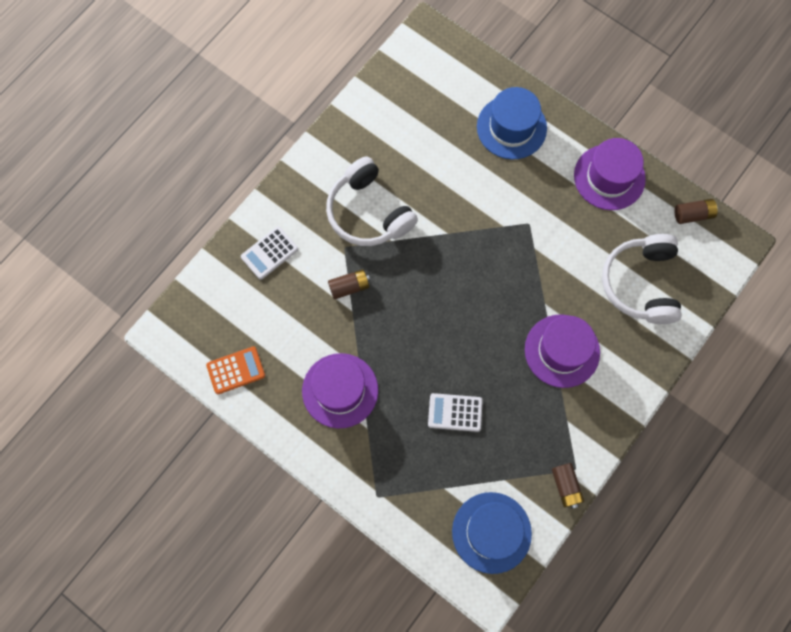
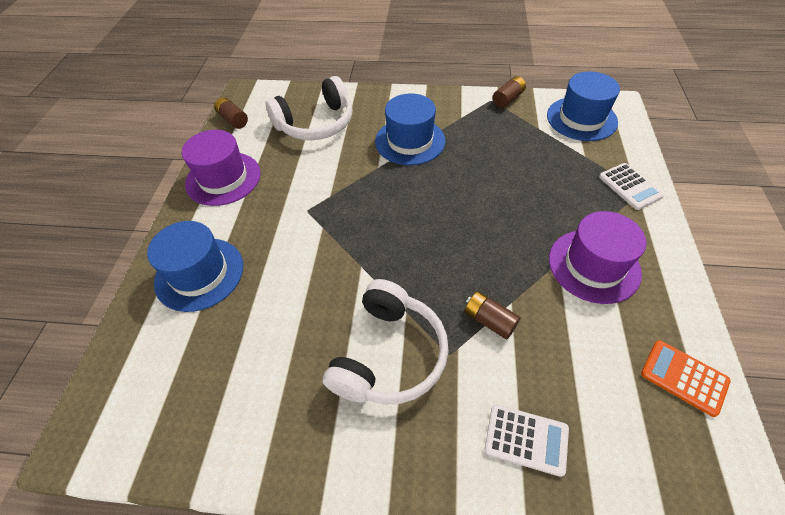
camera: 120 degrees left, 20 degrees down
(455, 412) = (523, 177): white calculator -> white calculator (630, 186)
(562, 351) = (410, 141): purple hat -> blue hat

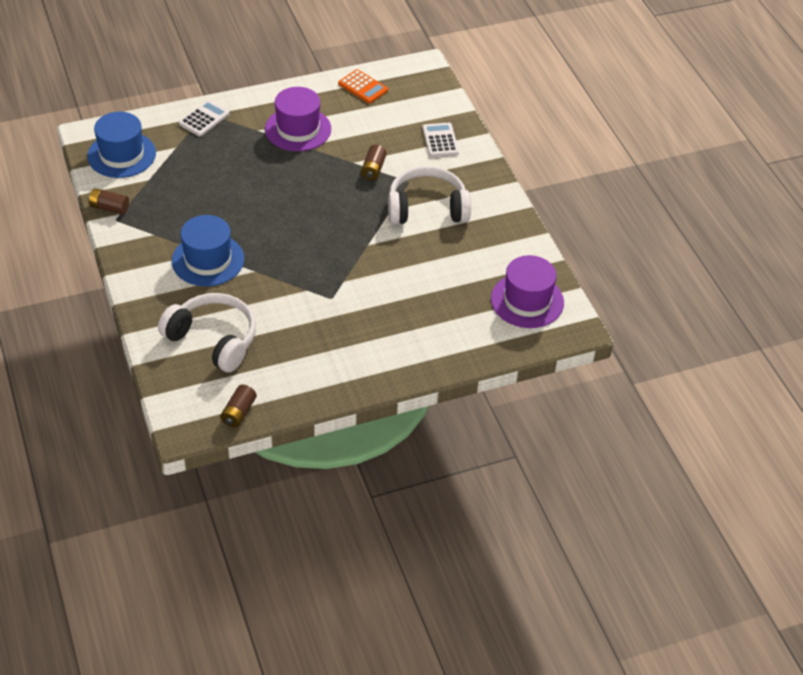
camera: 120 degrees left, 5 degrees down
(199, 274) = (430, 334): blue hat -> none
(223, 178) = (326, 374): purple hat -> purple hat (527, 300)
(683, 377) = (363, 87): orange calculator -> orange calculator turned 60 degrees counterclockwise

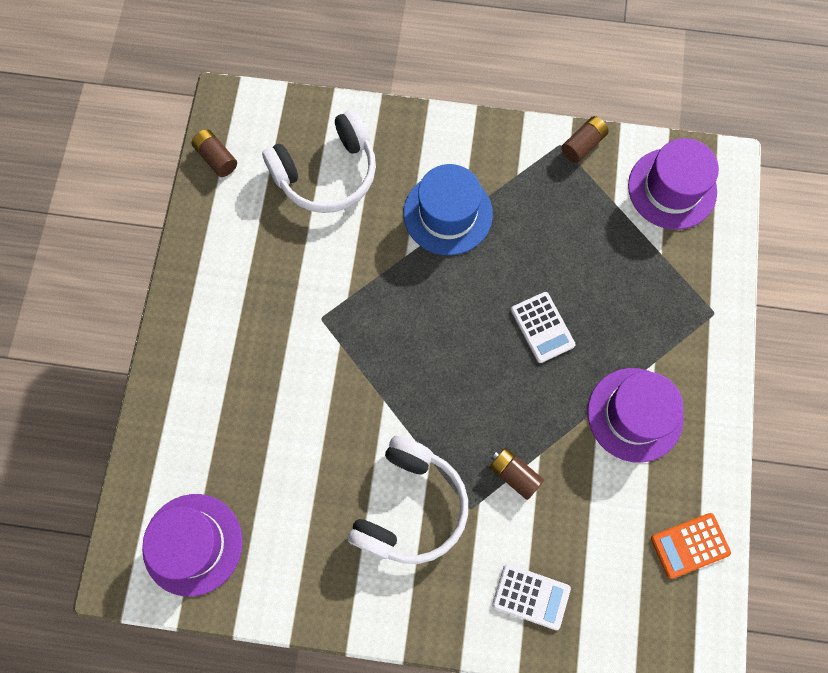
camera: 120 degrees right, 25 degrees up
(121, 155) = (672, 188): blue hat -> purple hat
(204, 119) = (703, 307): white calculator -> white calculator (542, 327)

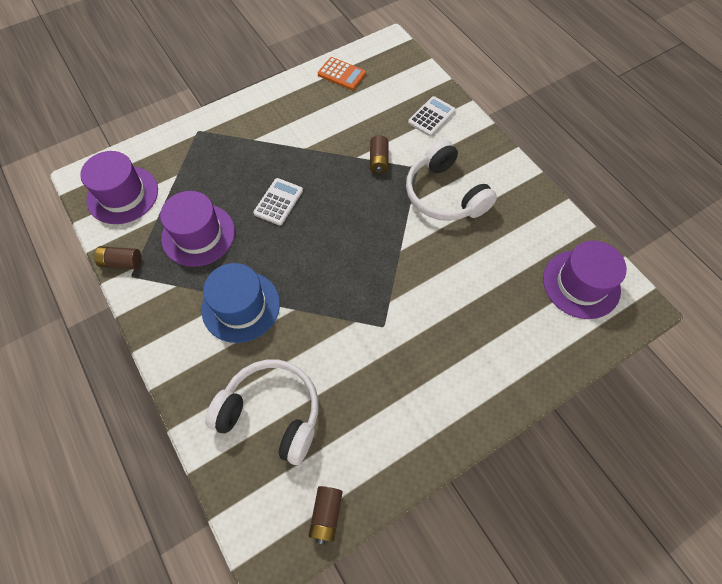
camera: 130 degrees left, 10 degrees down
(410, 506) = (444, 194): white headphones -> white headphones turned 105 degrees counterclockwise
(531, 596) = (431, 117): white calculator -> white calculator turned 60 degrees clockwise
(635, 414) = (293, 130): purple hat -> purple hat (198, 234)

